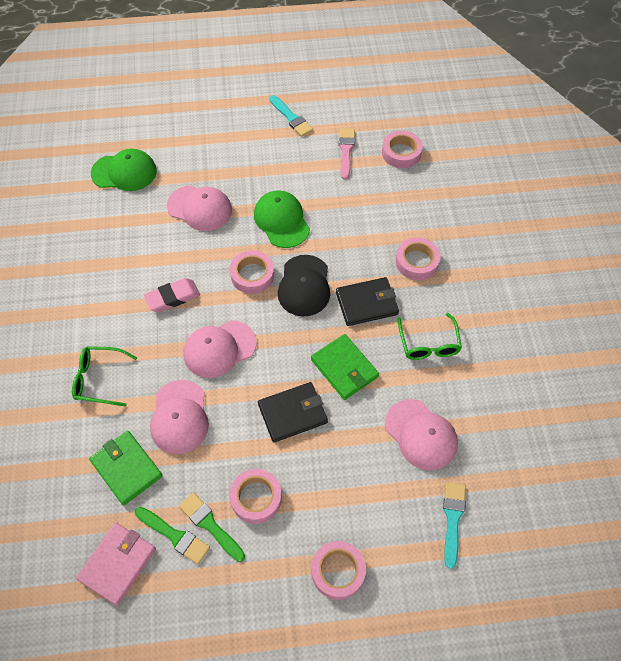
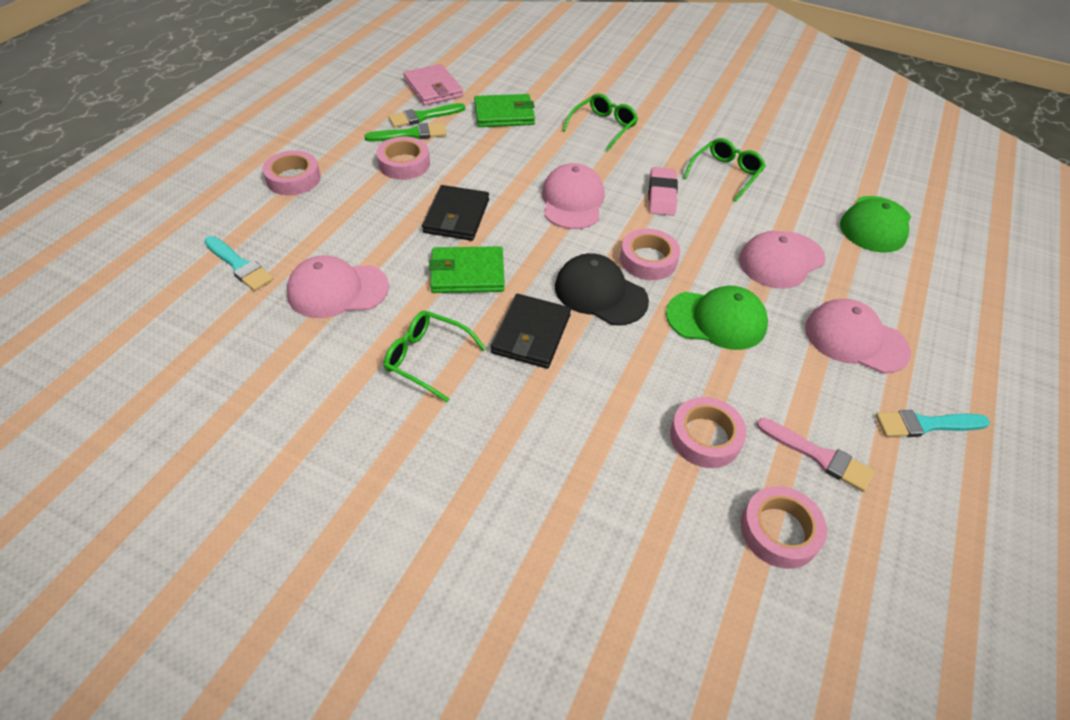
camera: 120 degrees right, 10 degrees down
(116, 270) = (726, 174): none -> green glasses
(179, 417) = (523, 153): pink cap -> pink cap (855, 339)
(417, 262) = (552, 419): pink tape -> pink tape (705, 437)

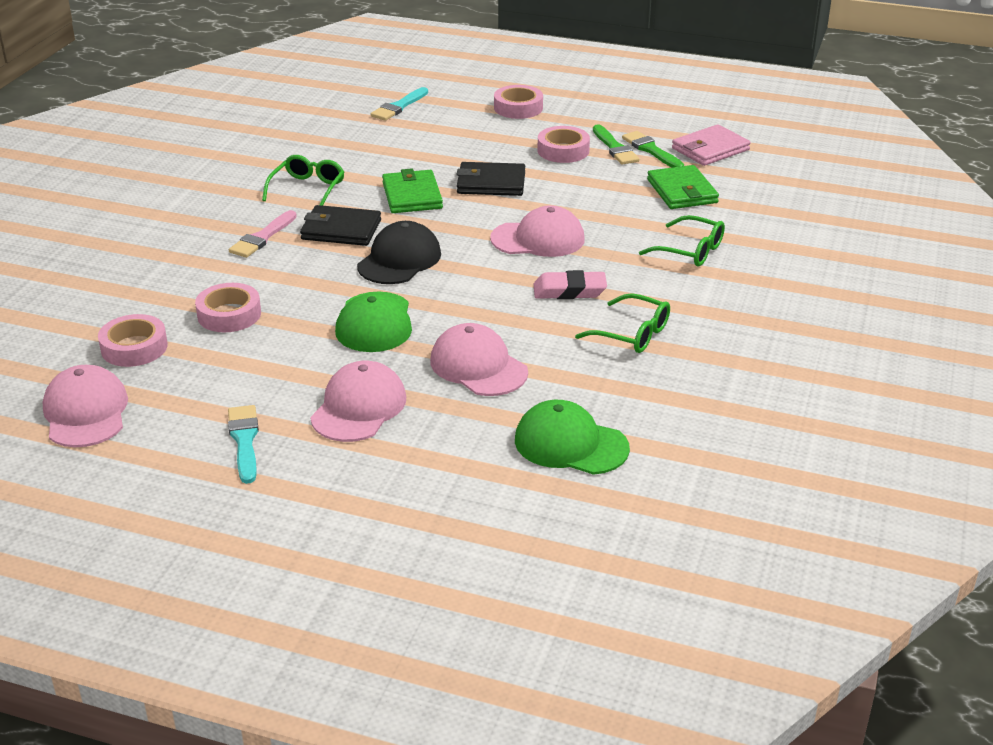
camera: 85 degrees right, 15 degrees down
(337, 290) = (378, 146): pink cap -> pink cap (86, 412)
(648, 260) = (455, 284): pink tape -> none
(818, 456) = (208, 372): pink brush -> pink brush (262, 237)

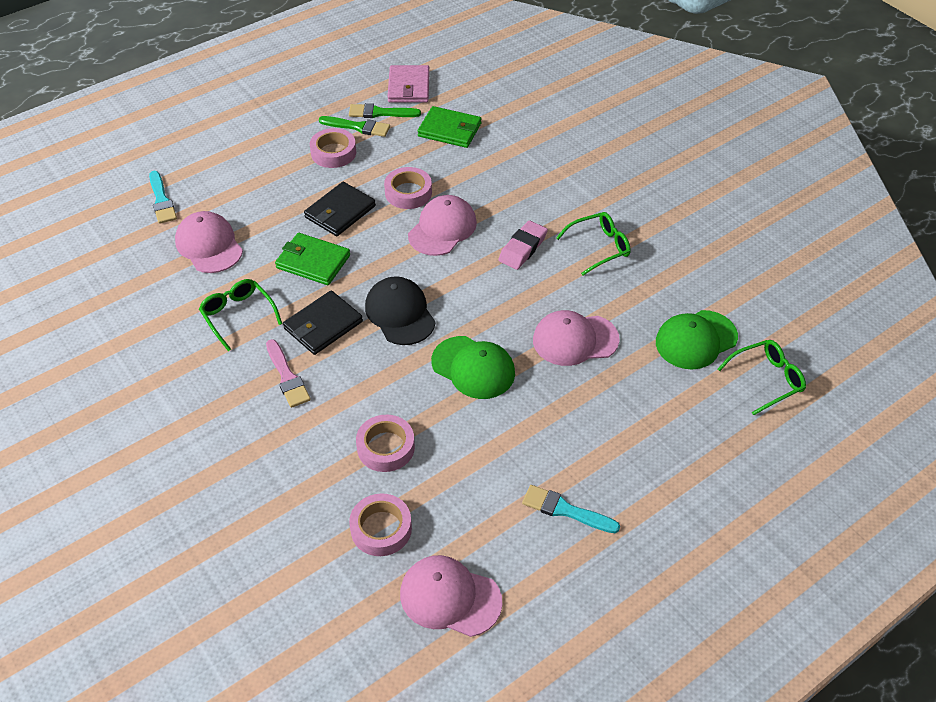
camera: 55 degrees left, 15 degrees up
(359, 407) = (574, 426): pink cap -> pink cap (209, 245)
(518, 108) = (242, 140): pink tape -> pink tape (408, 193)
(690, 251) = (527, 168): green glasses -> green glasses (766, 379)

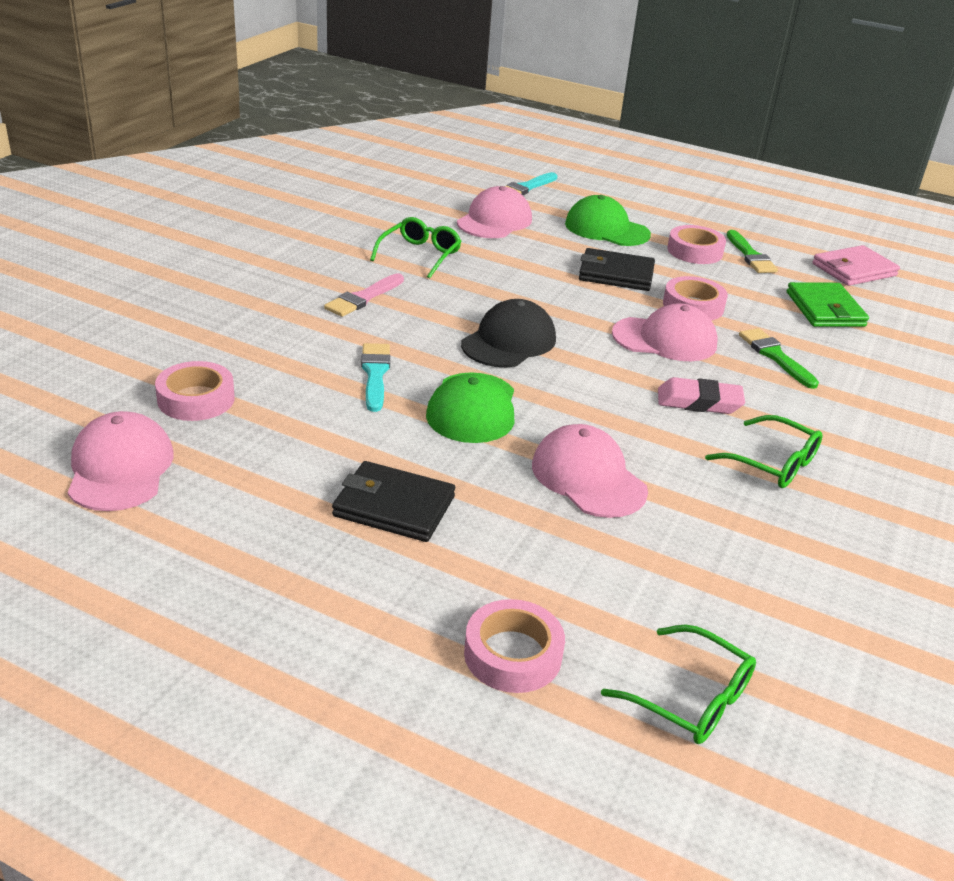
camera: 60 degrees right, 15 degrees down
(313, 261) = (530, 276): green wallet -> none
(323, 325) = (449, 301): black wallet -> black wallet (394, 506)
(380, 113) = (789, 263): green brush -> green brush (775, 356)
(386, 447) = (310, 376): pink tape -> pink tape (512, 654)
(565, 510) = (297, 531): turquoise brush -> turquoise brush (375, 374)
(696, 340) = (697, 595): green cap -> green cap (606, 229)

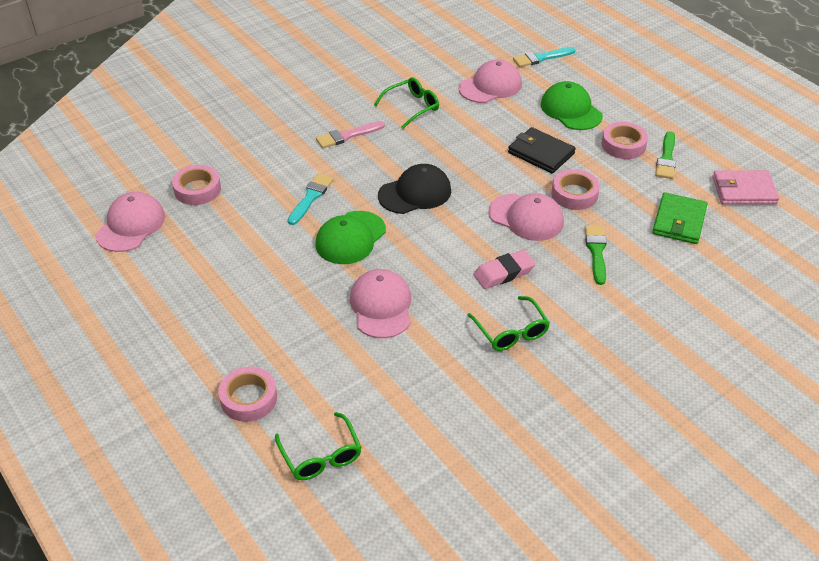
camera: 30 degrees right, 10 degrees up
(394, 506) = (254, 291): black wallet -> none
(699, 402) = (504, 273): pink eraser -> pink eraser turned 60 degrees counterclockwise

